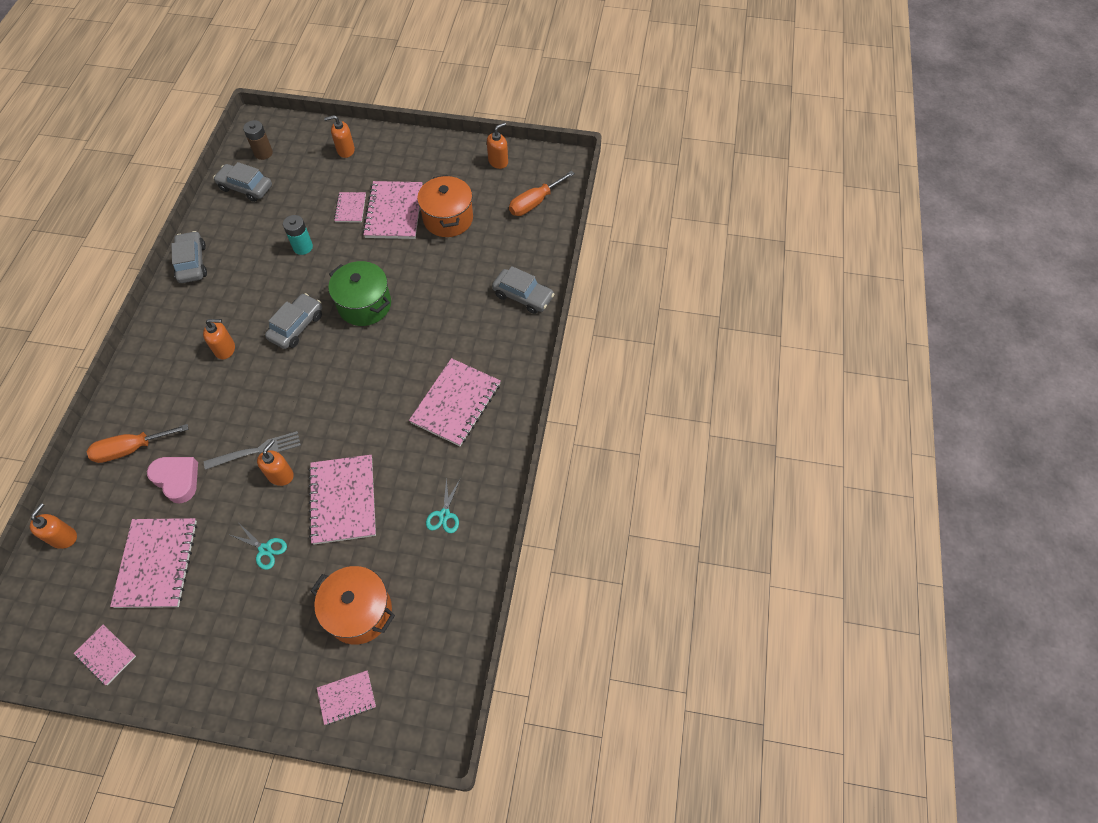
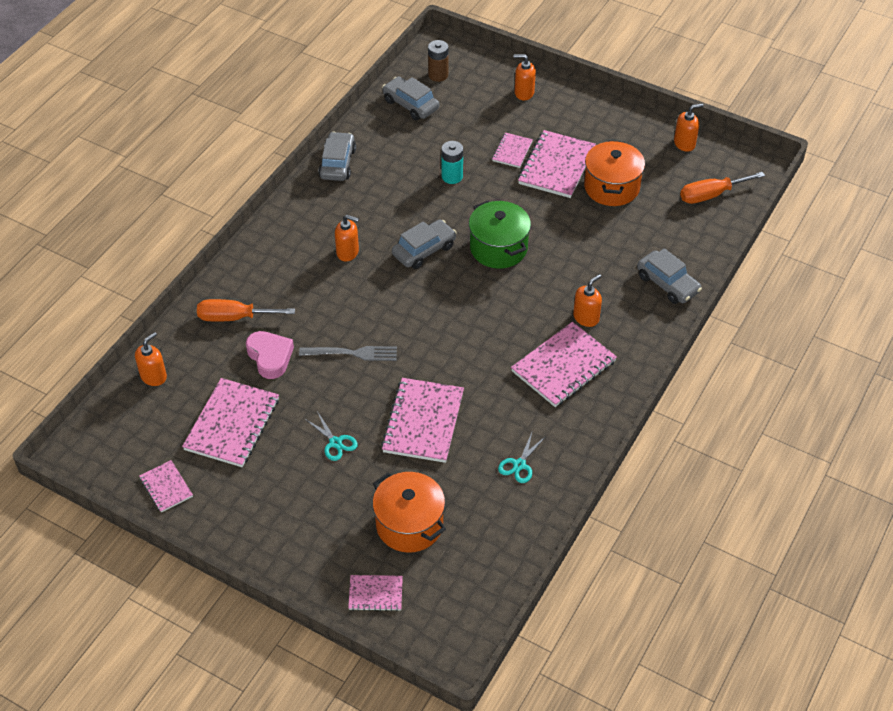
camera: 20 degrees right, 10 degrees down
(280, 475) = (369, 381): orange soap dispenser -> orange soap dispenser (586, 317)

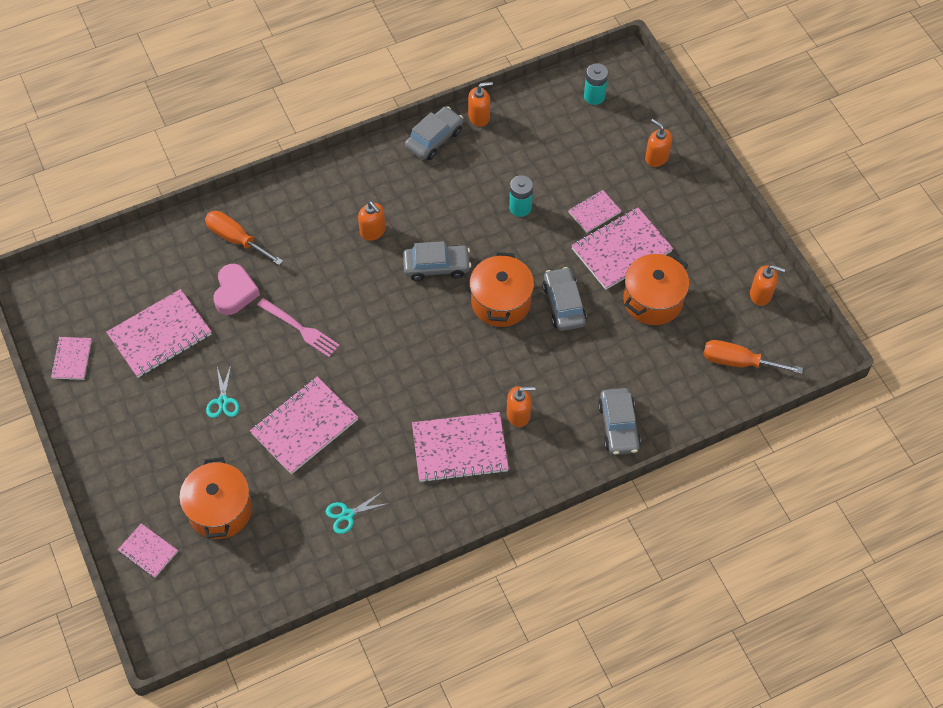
camera: 35 degrees right, 10 degrees up
(154, 376) = (136, 255): orange soap dispenser -> orange soap dispenser (479, 117)
(353, 353) = (301, 329): grey fork -> pink fork
(410, 104) = (544, 114): grey car -> grey car (563, 304)
(438, 75) = (594, 96): brown battery -> turquoise battery
(498, 248) = (501, 302): green pot -> orange pot

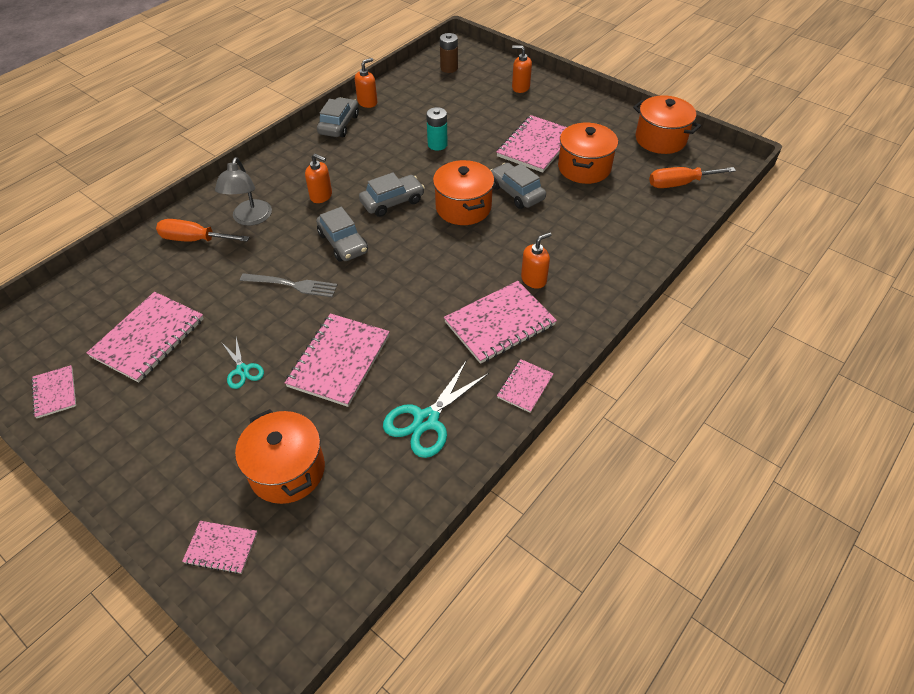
camera: 25 degrees left, 10 degrees down
(235, 292) = (212, 279): pink heart -> none
(295, 234) = (250, 219): none -> grey lamp
(301, 329) = (293, 285): pink fork -> grey fork
(347, 514) = (426, 420): turquoise scissors -> turquoise scissors, size x1.75
(594, 96) = (449, 68): turquoise battery -> brown battery
(594, 212) = (498, 130): pink notebook -> pink notebook (525, 387)
(618, 426) = (623, 257): grey car -> grey car (343, 243)
(761, 294) = (660, 139): orange soap dispenser -> orange pot

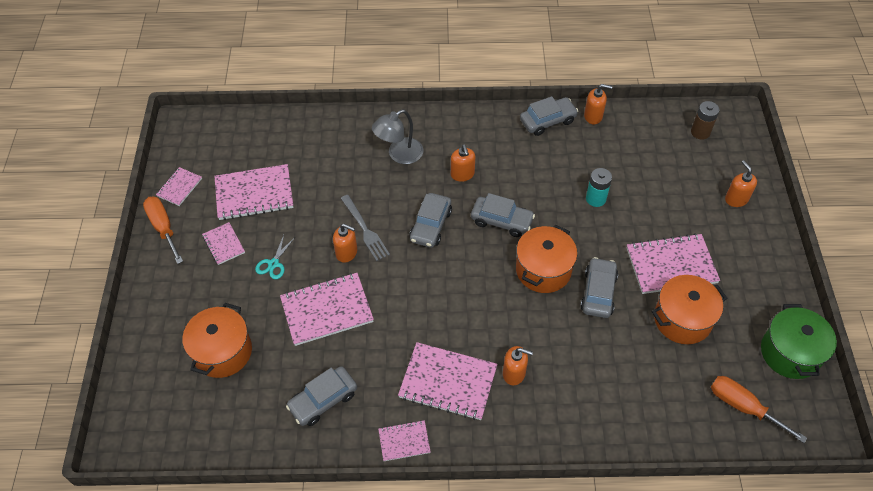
camera: 50 degrees right, 5 degrees up
(194, 240) = (351, 143): orange screwdriver -> orange screwdriver (163, 228)
(221, 548) = (148, 362): pink notebook -> pink notebook (224, 244)
(299, 311) = (347, 252): none -> orange soap dispenser
(426, 420) = (323, 400): turquoise scissors -> grey car
(660, 139) = (790, 353): orange pot -> green pot

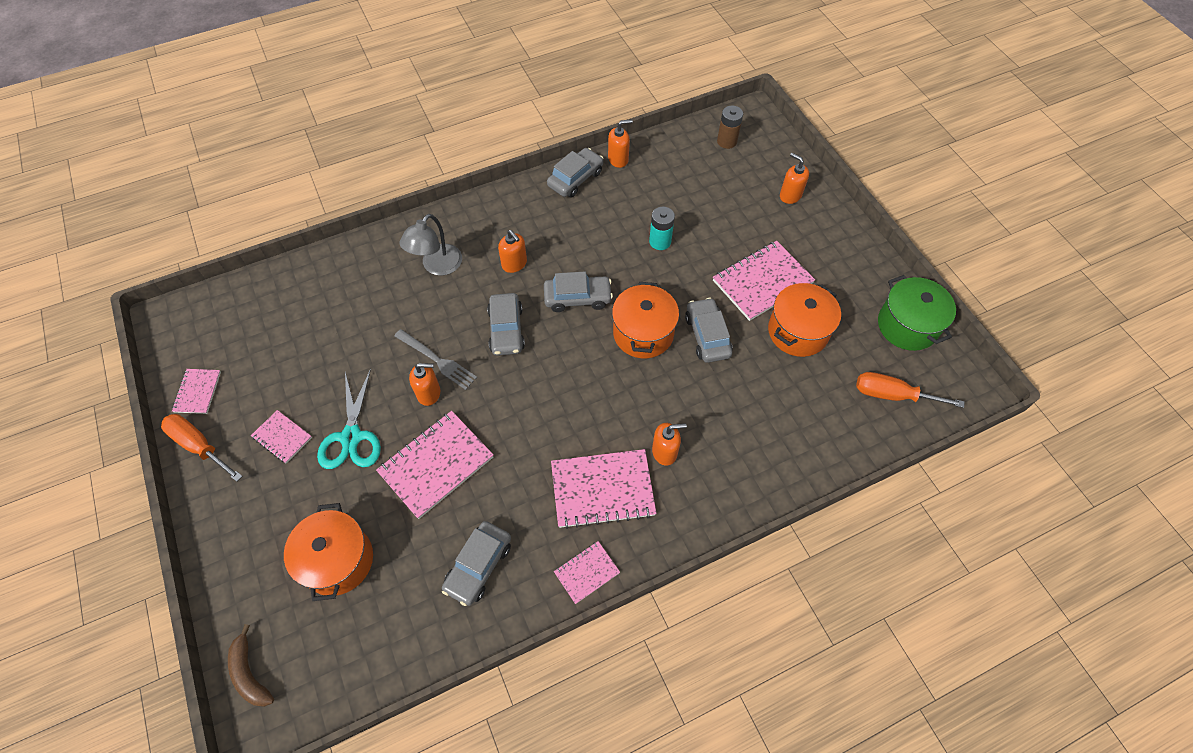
camera: 25 degrees left, 5 degrees up
(127, 406) = (250, 673): none -> brown banana
(254, 194) = (292, 367): pink notebook -> none
(273, 264) = (351, 437): turquoise scissors -> turquoise scissors, size x1.75

